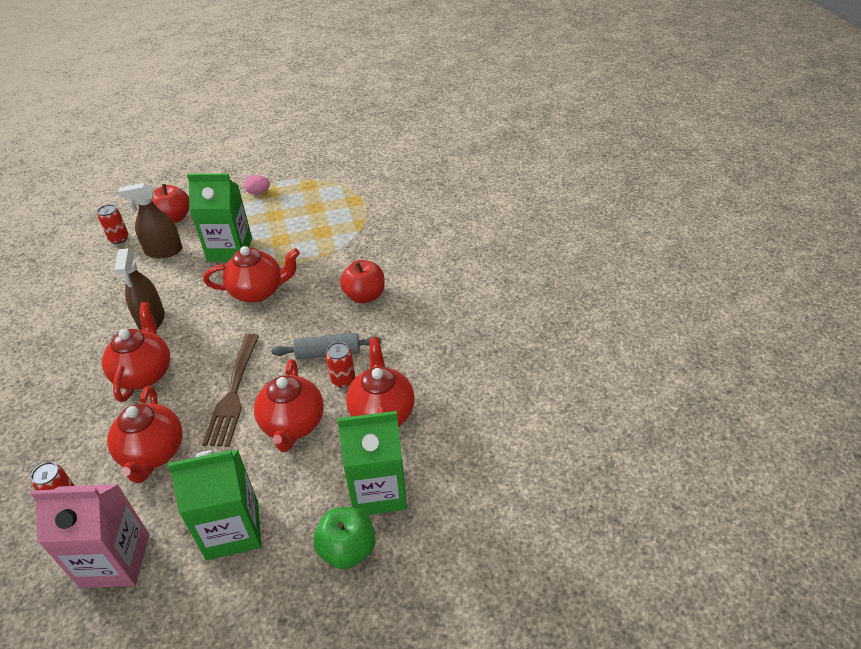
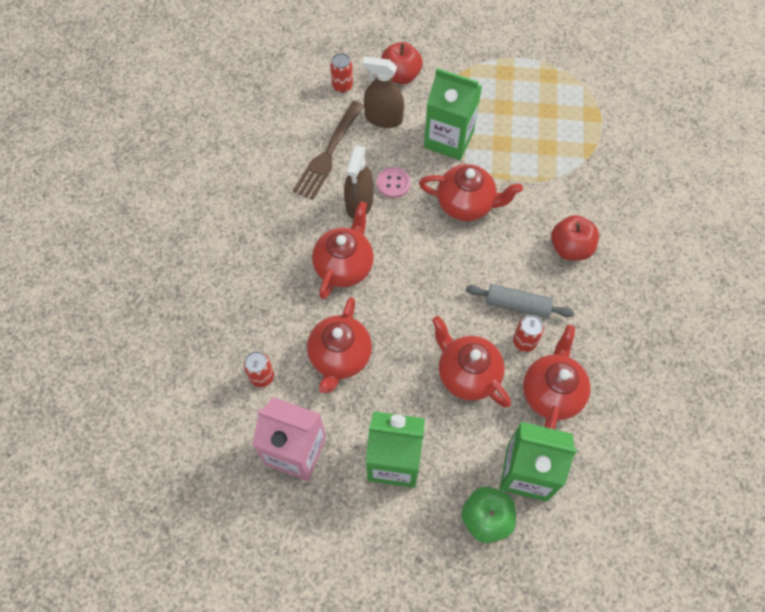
camera: 20 degrees right, 20 degrees up
(183, 295) = (393, 183): none -> pink button
(233, 392) = (420, 318): brown fork -> brown fork (329, 152)
(258, 192) = (493, 68): pink egg -> none
(293, 425) = (467, 374): red teapot -> red teapot turned 120 degrees clockwise

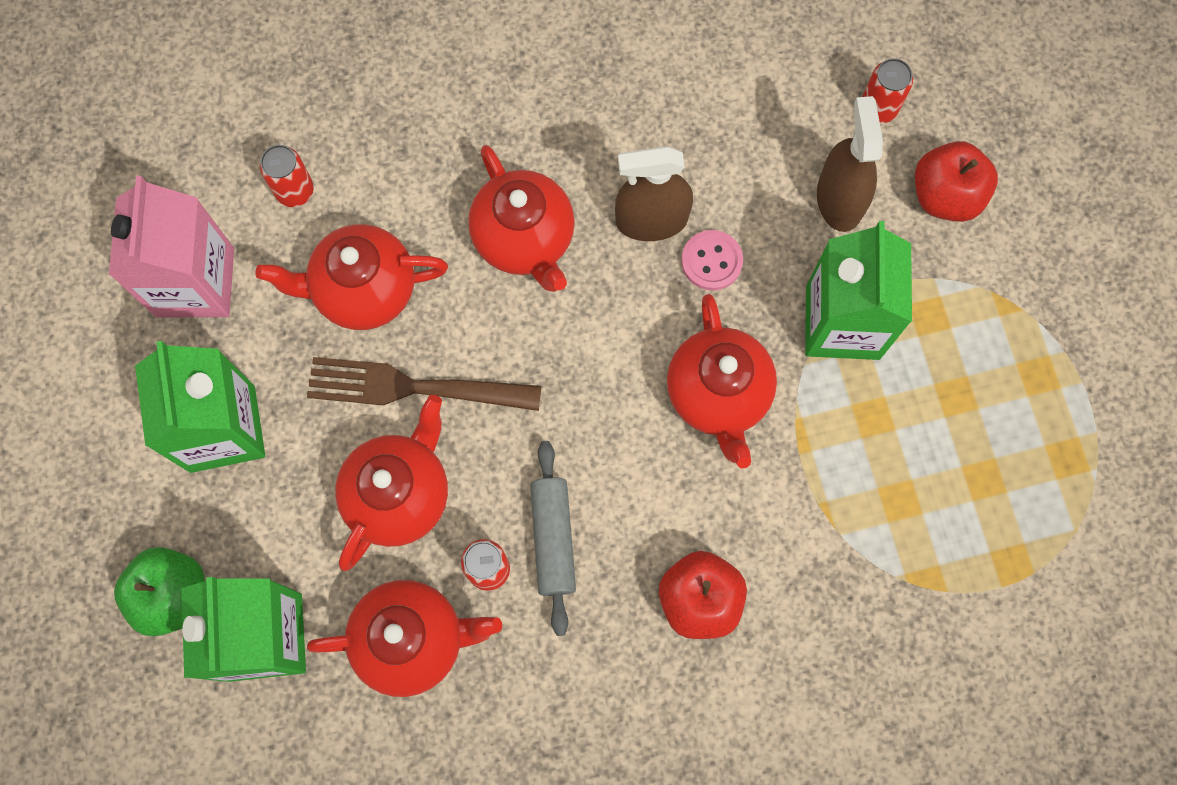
camera: 70 degrees right, 10 degrees up
(329, 152) = (731, 137): brown fork -> brown fork (416, 387)
(344, 266) = (525, 239): red teapot -> red teapot turned 60 degrees clockwise

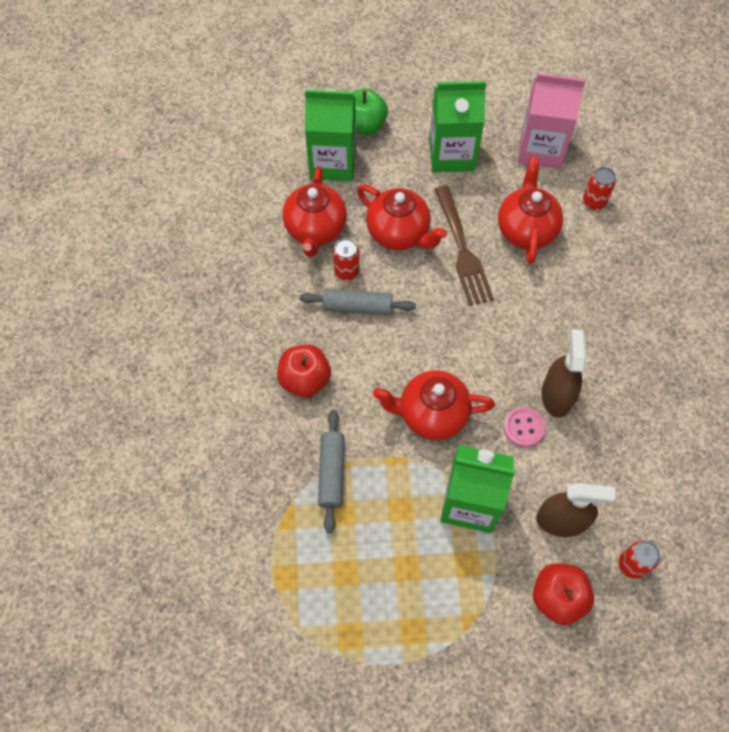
camera: 100 degrees right, 10 degrees down
(416, 387) = (462, 249): brown fork -> brown fork turned 150 degrees clockwise
(525, 239) = (550, 319): red teapot -> none
(843, 527) = (331, 473): none -> grey rolling pin

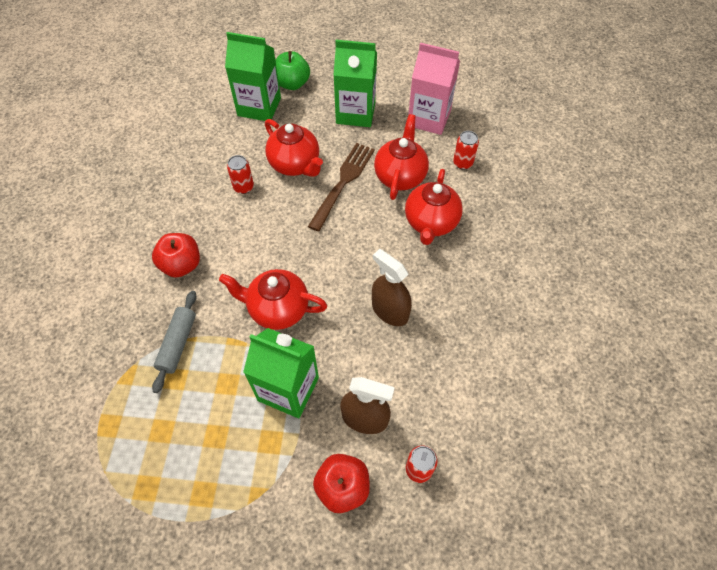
camera: 10 degrees right, 5 degrees down
(315, 230) = (229, 153): red teapot -> red teapot (431, 223)
(357, 307) = (243, 215): grey rolling pin -> none
(462, 249) = (343, 183): brown fork -> brown fork turned 150 degrees counterclockwise
(523, 427) = (354, 333): pink button -> none
(556, 396) = (390, 311): brown spray bottle -> brown spray bottle turned 60 degrees counterclockwise

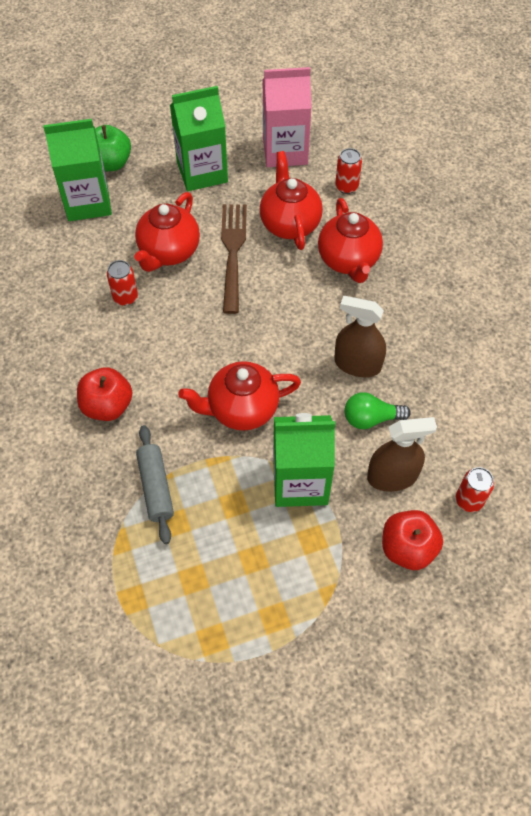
camera: 25 degrees left, 0 degrees up
(295, 164) = (169, 252): red teapot -> red teapot turned 90 degrees clockwise
(375, 361) = (371, 418): none -> green light bulb

